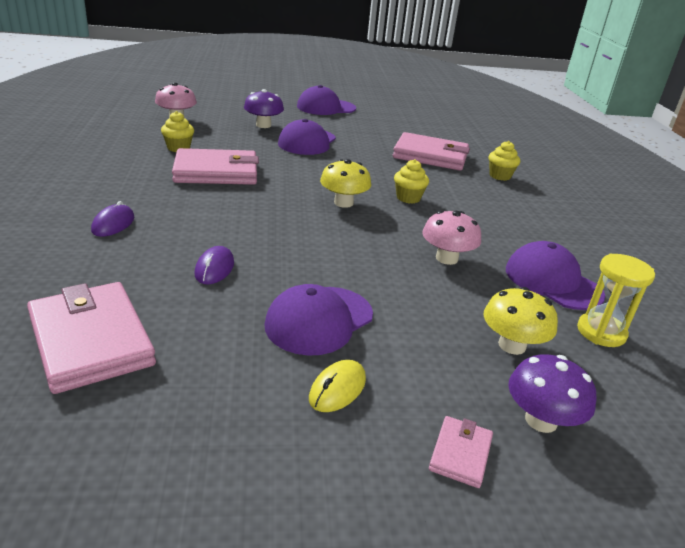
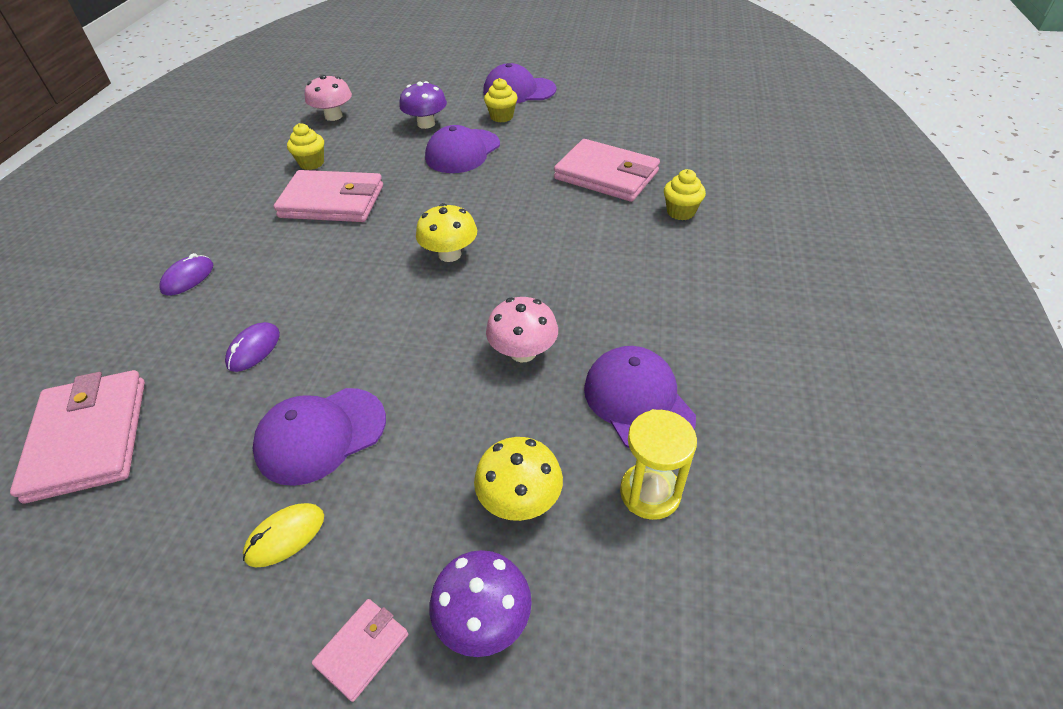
camera: 20 degrees right, 15 degrees up
(408, 198) = (534, 248): yellow cupcake -> yellow cupcake (501, 117)

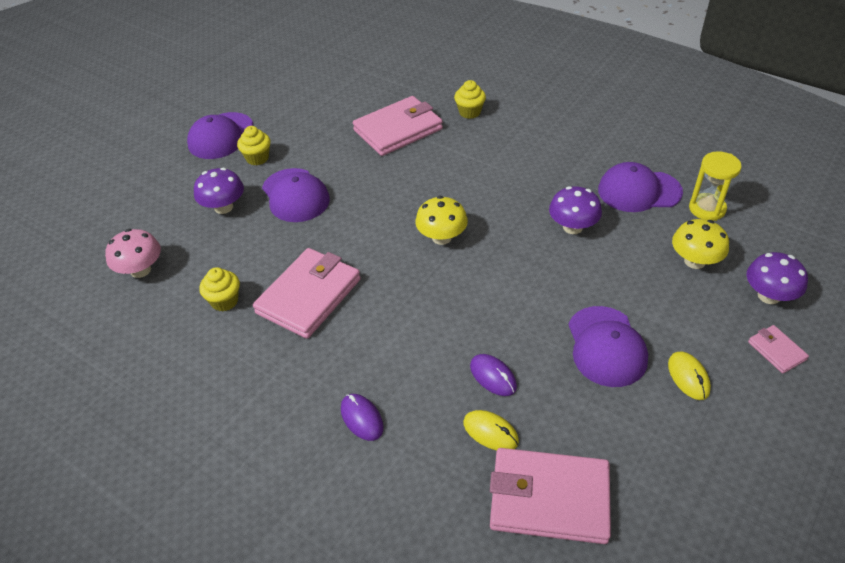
camera: 65 degrees left, 0 degrees up
(177, 368) = (490, 432): none -> yellow mouse
(523, 352) = (572, 227): pink mushroom -> purple mushroom

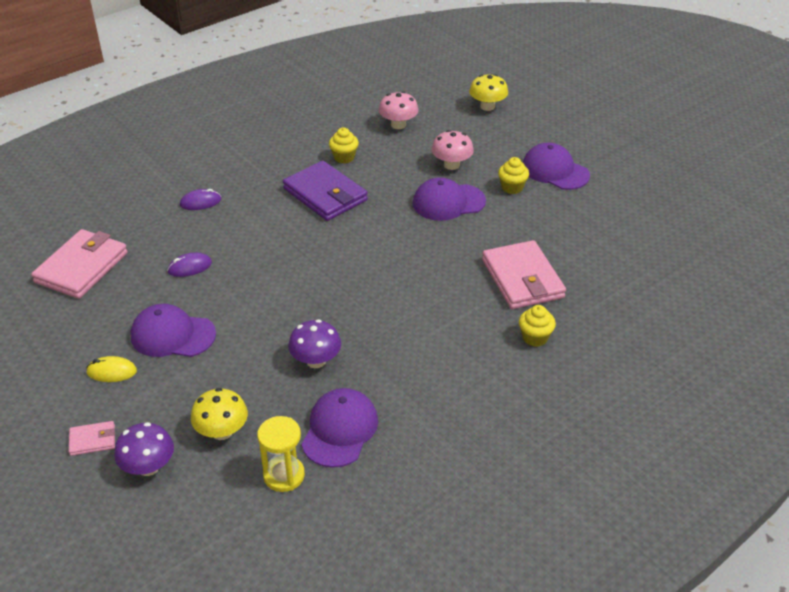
camera: 105 degrees right, 5 degrees down
(223, 207) = (451, 165): purple mushroom -> pink mushroom
(308, 296) = (325, 194): pink wallet -> purple wallet
(441, 237) = (349, 274): yellow mushroom -> yellow mushroom (487, 106)
(490, 432) = (147, 255): yellow mouse -> none

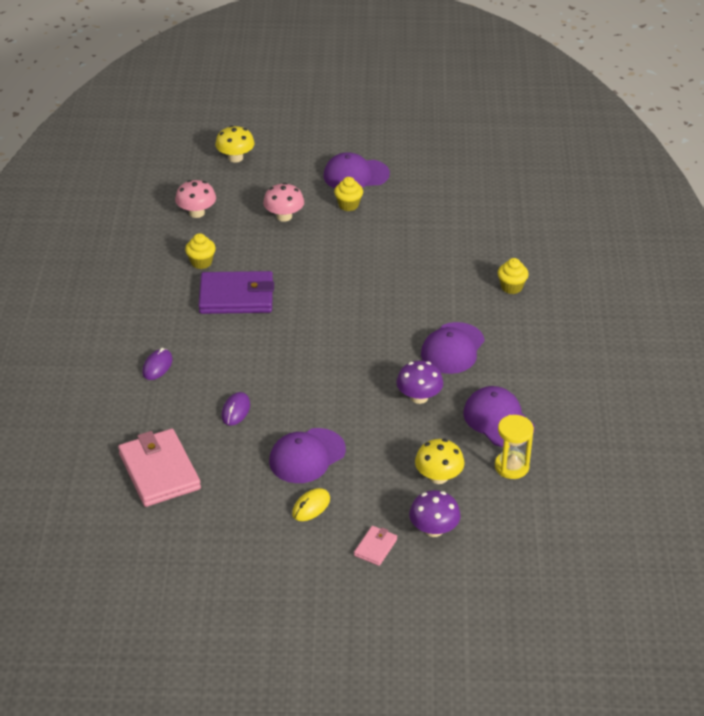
camera: 50 degrees left, 0 degrees up
(448, 202) = (326, 243): purple cap -> purple cap (452, 348)
(522, 279) = (449, 258): pink wallet -> none

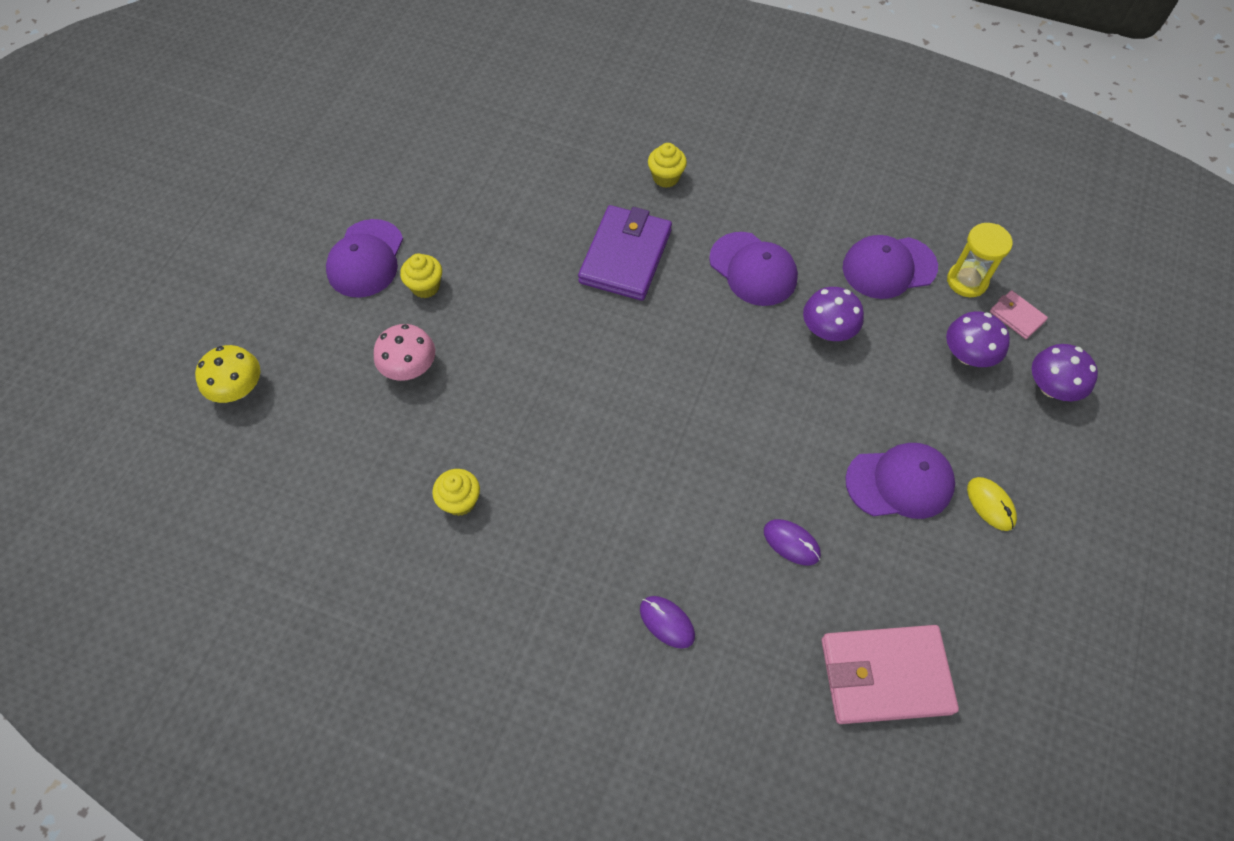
camera: 70 degrees left, 20 degrees up
(197, 213) = (341, 476): pink mushroom -> none
(236, 296) = (556, 476): purple wallet -> purple wallet (625, 256)
(307, 456) = (900, 482): purple cap -> purple cap turned 75 degrees counterclockwise
(375, 547) = (1071, 456): pink wallet -> pink wallet (1017, 316)
(438, 477) = (968, 355): yellow mushroom -> purple mushroom

